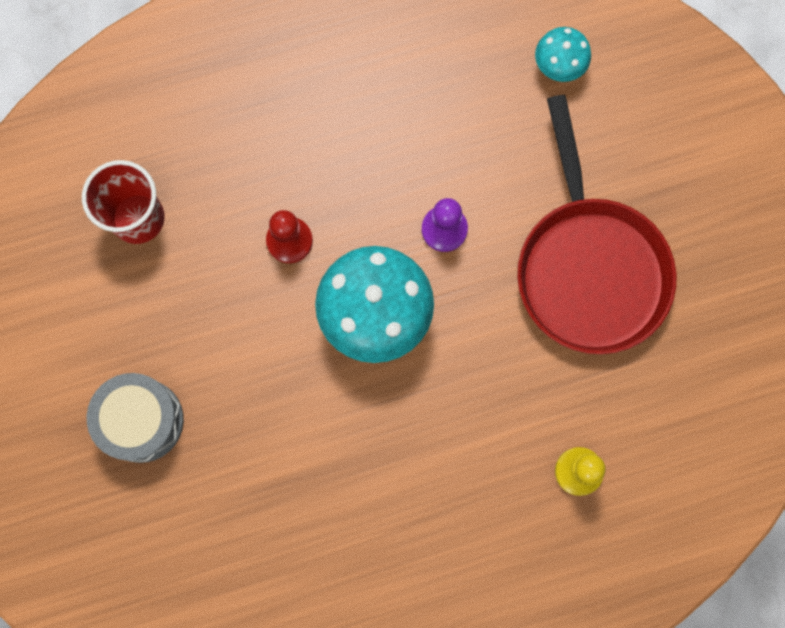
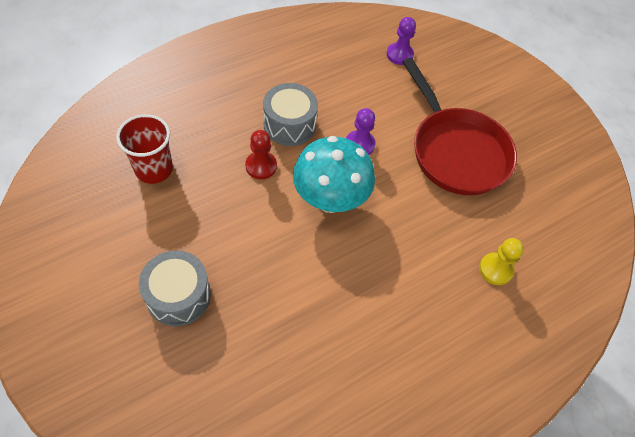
camera: 20 degrees left, 20 degrees down
(347, 175) = (289, 125): none -> grey drum
(558, 67) = (399, 55): turquoise mushroom -> purple pawn

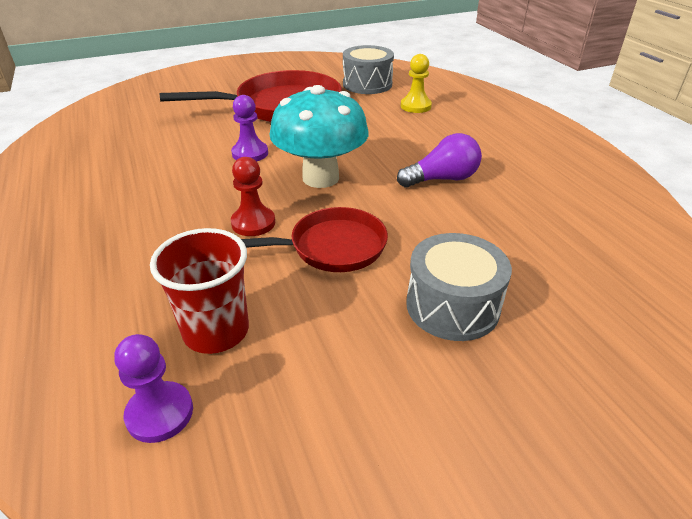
camera: 75 degrees left, 20 degrees down
(237, 218) = (331, 247): none -> red pan
(289, 125) = (195, 196): grey drum -> grey drum (367, 84)
(345, 293) = (442, 179): none -> purple light bulb
(399, 55) = (133, 119): purple pawn -> purple pawn (160, 413)

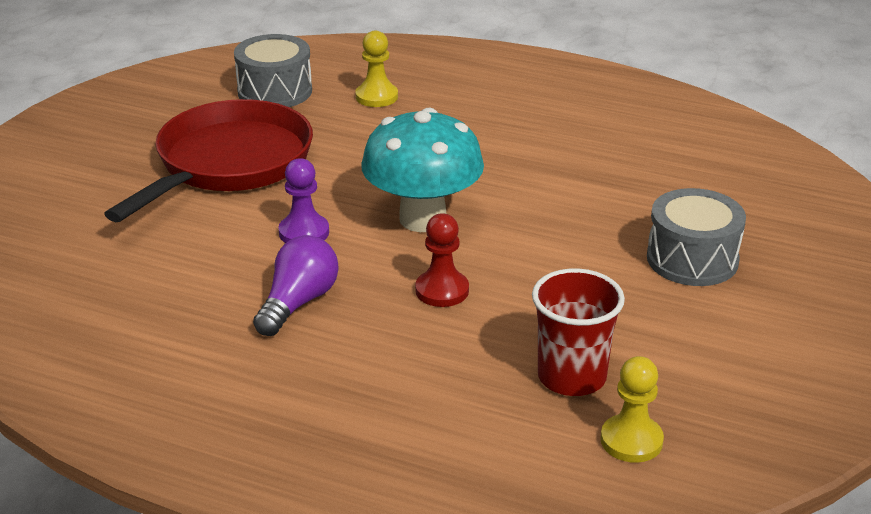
camera: 45 degrees left, 5 degrees down
(160, 413) = (631, 441): purple pawn -> yellow pawn
(331, 247) = (542, 270): red pan -> none
(442, 179) = (528, 164): purple light bulb -> purple light bulb (298, 303)

